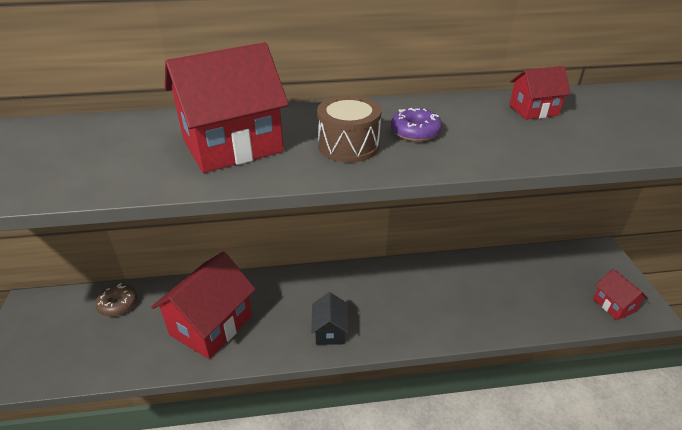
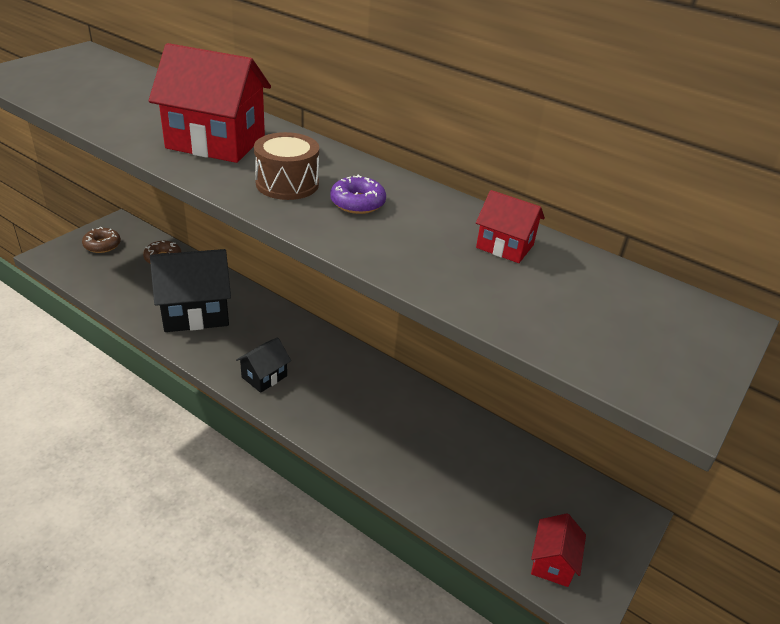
camera: 40 degrees right, 0 degrees up
(39, 332) = (102, 245): none -> brown donut
(211, 325) = (195, 312): red house -> black house

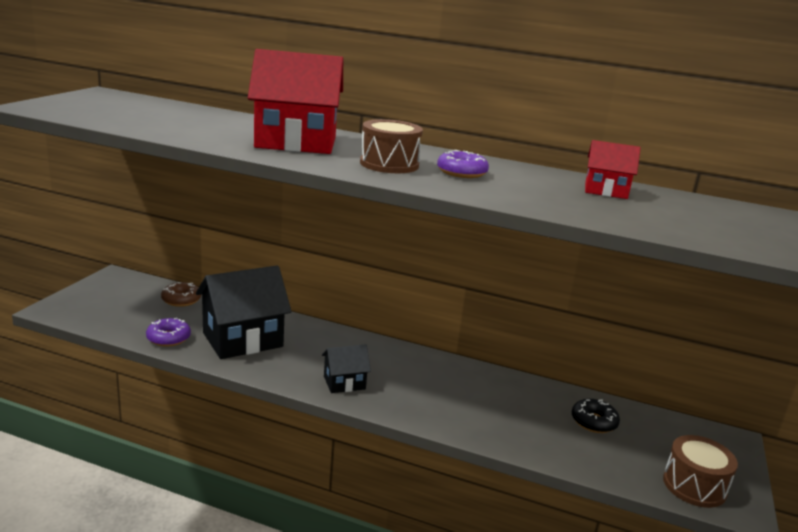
camera: 15 degrees left, 15 degrees down
(102, 245) = (109, 295): brown donut -> none
(131, 301) = (168, 338): none -> purple donut
(264, 376) = (344, 383): black house -> black house turned 45 degrees clockwise
(490, 465) = (594, 422): none -> black donut
(552, 562) = (694, 486): red house -> brown drum

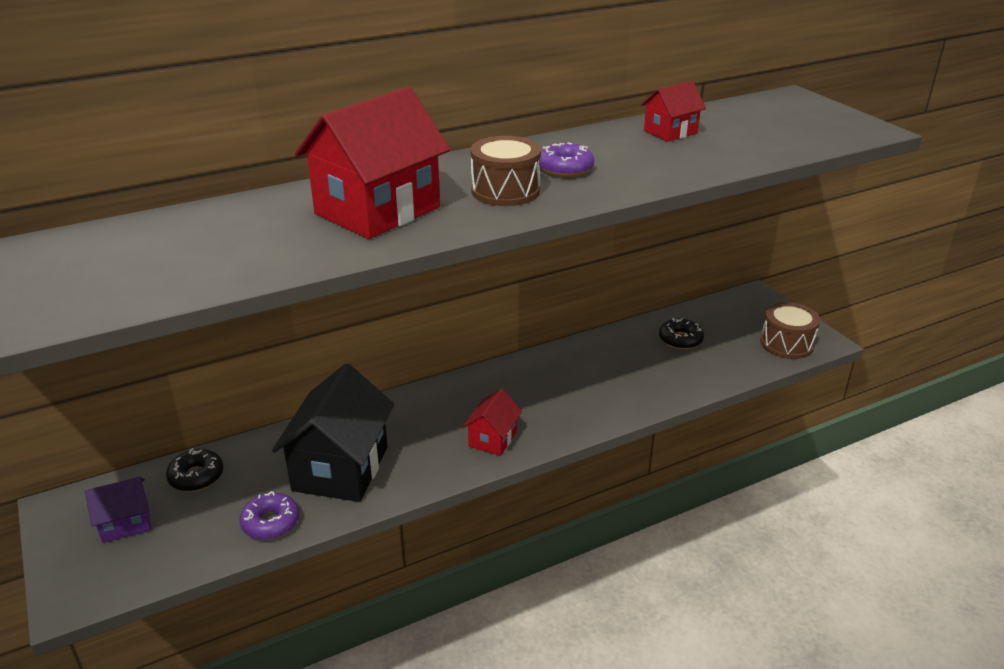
camera: 45 degrees left, 10 degrees up
(122, 298) = (125, 523): none -> purple house
(181, 300) = (196, 476): brown donut -> black donut
(344, 383) = (492, 439): black house -> red house

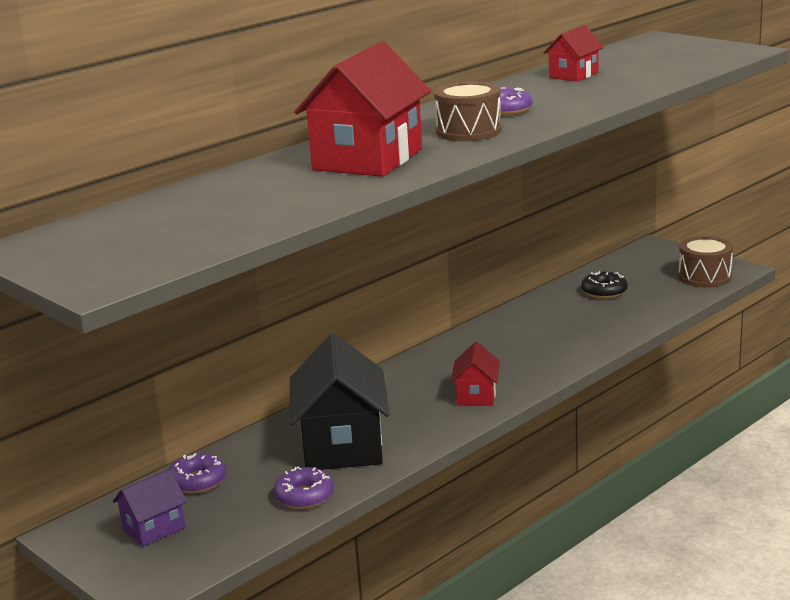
camera: 15 degrees left, 10 degrees down
(196, 476) = (197, 481): black donut -> purple donut

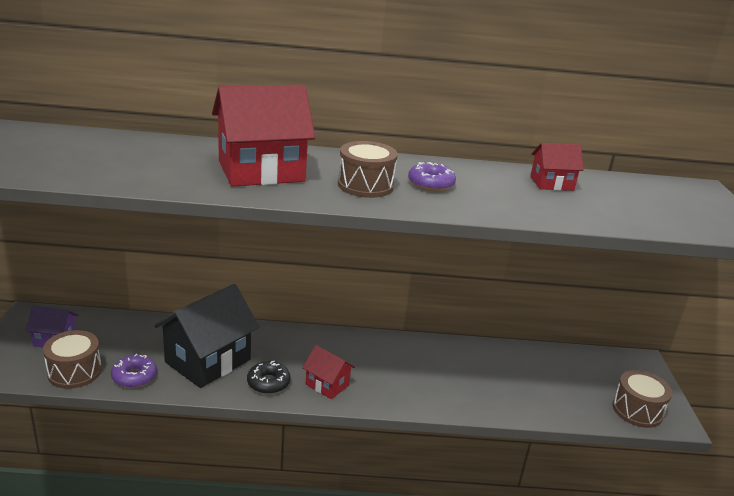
camera: 40 degrees right, 5 degrees up
(197, 481) = (119, 329): purple donut -> none
(238, 531) = (74, 372): none -> brown drum
(476, 396) = (327, 384): red house -> red house turned 75 degrees clockwise
(604, 292) = (542, 371): black donut -> black donut (268, 383)

